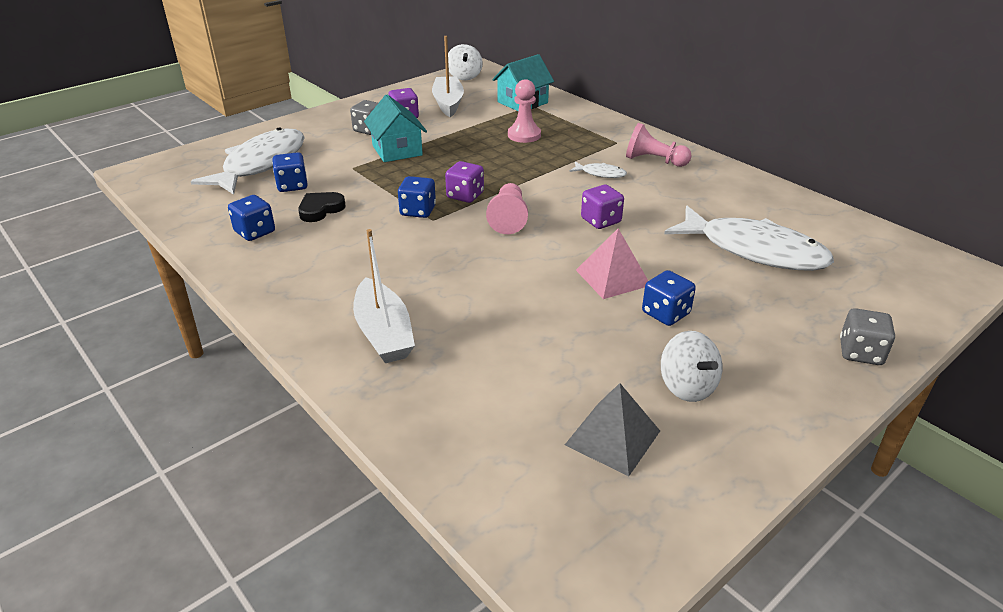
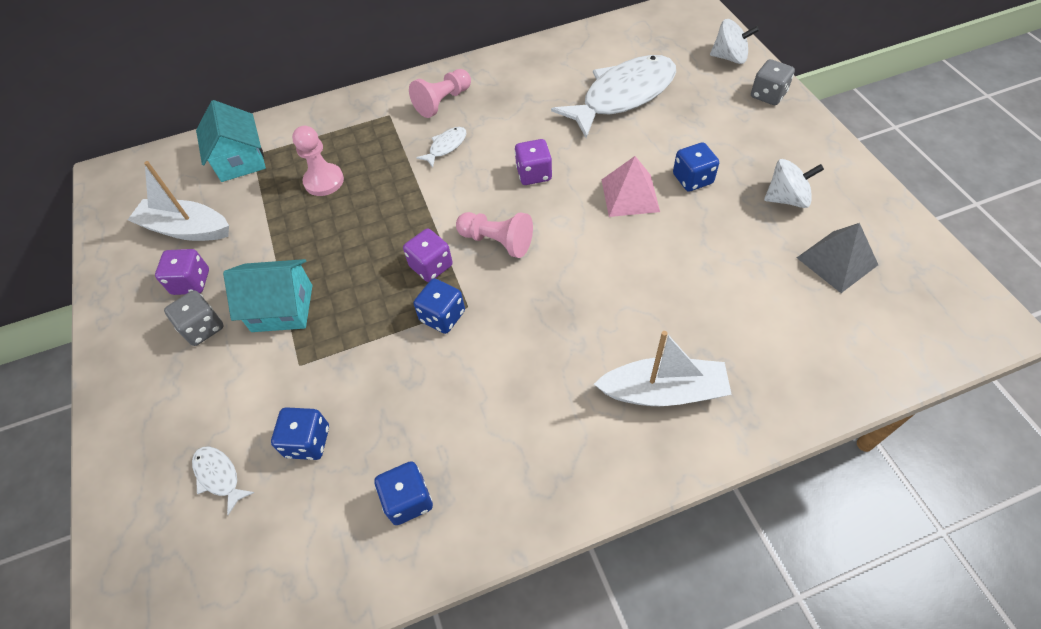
camera: 65 degrees left, 20 degrees up
(261, 164) = (219, 476): white fish -> white fish, size x0.41
(320, 209) = (389, 416): black heart -> none
(464, 76) = (119, 195): white spinning top -> white spinning top (729, 57)

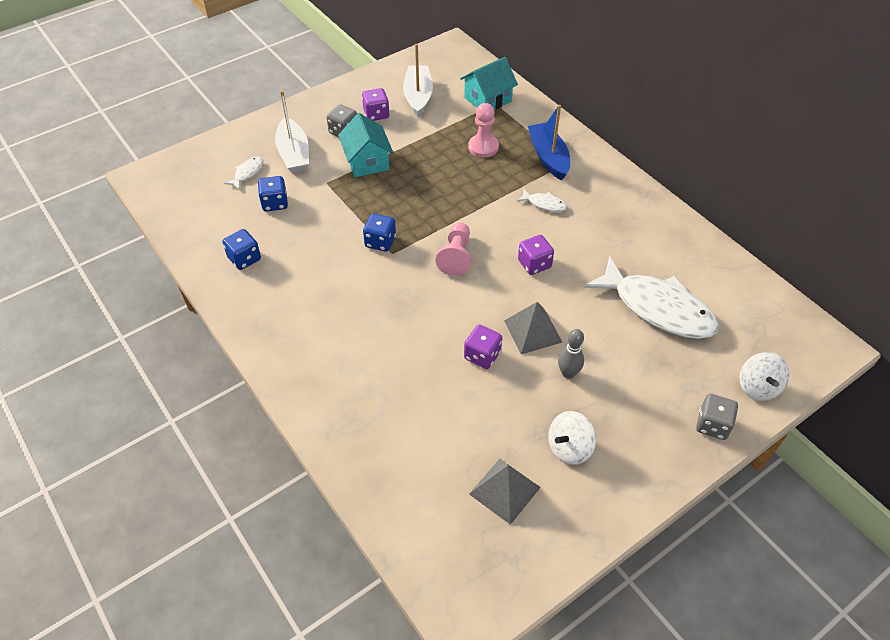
camera: 70 degrees right, 5 degrees down
(373, 128) = (548, 157): none -> blue boat
(431, 266) = (422, 225): purple dice -> purple dice (482, 355)
(443, 102) = (595, 189): pink pawn -> none
(630, 195) = (532, 331): pink pyramid -> grey pyramid
(663, 391) = (345, 378): white boat -> white boat (294, 154)
(692, 179) = (568, 373): blue dice -> grey bowling pin
(786, 198) = (569, 448): white spinning top -> white spinning top turned 75 degrees clockwise

